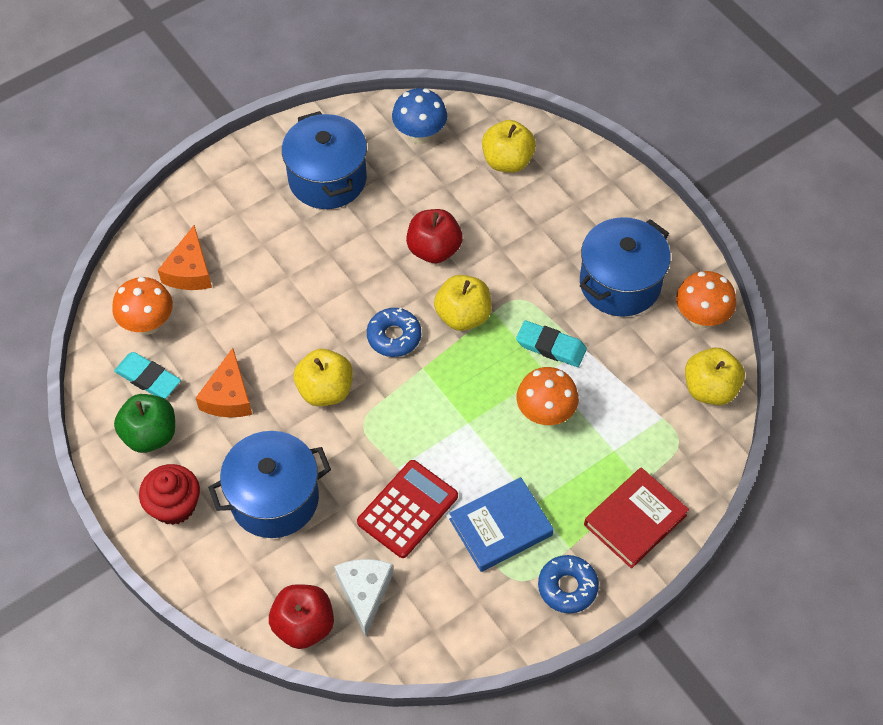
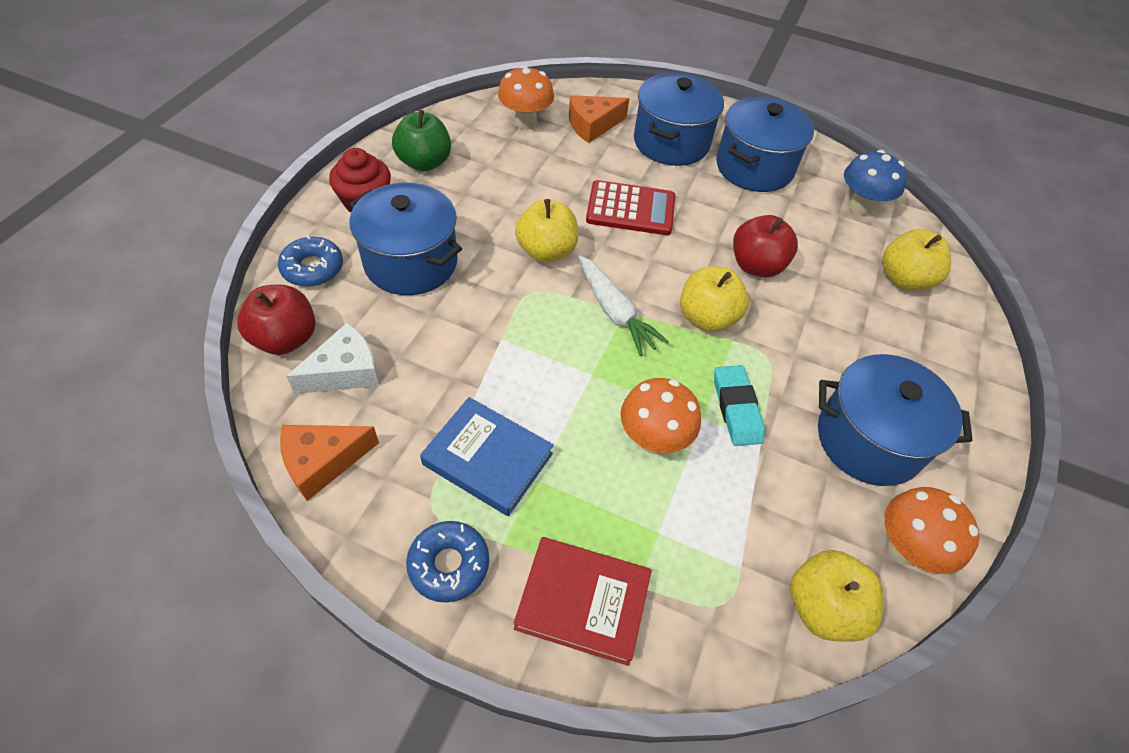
camera: 55 degrees right, 5 degrees down
(148, 378) = (476, 141): turquoise eraser -> none
(228, 396) = (494, 193): orange cheese -> orange cheese (323, 462)
(255, 222) = (671, 142): none -> blue pot
(394, 336) = (640, 275): blue donut -> blue donut (313, 268)
(408, 509) = (460, 366): red calculator -> red calculator (630, 209)
(419, 375) = (615, 312): none -> white carrot

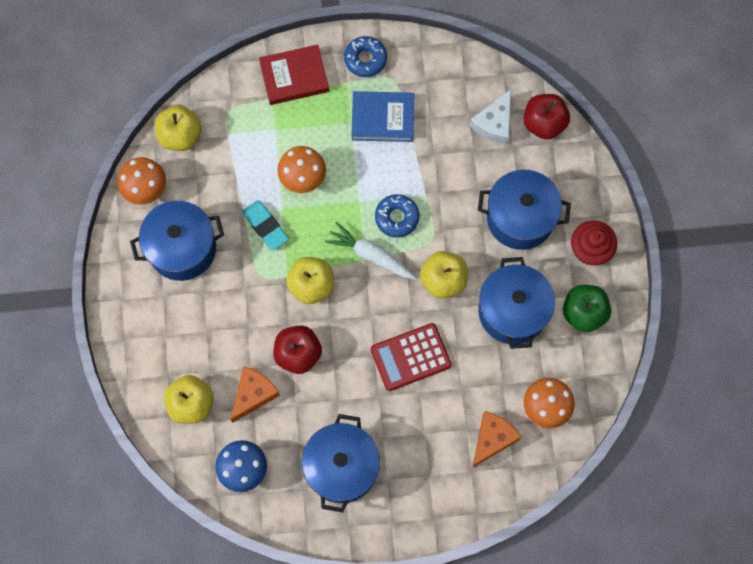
camera: 155 degrees right, 20 degrees up
(313, 268) = (574, 177): blue donut -> blue donut (397, 217)
(323, 462) = (462, 71): orange cheese -> orange cheese (253, 394)
(671, 142) = (420, 457): blue pot -> blue pot (512, 311)

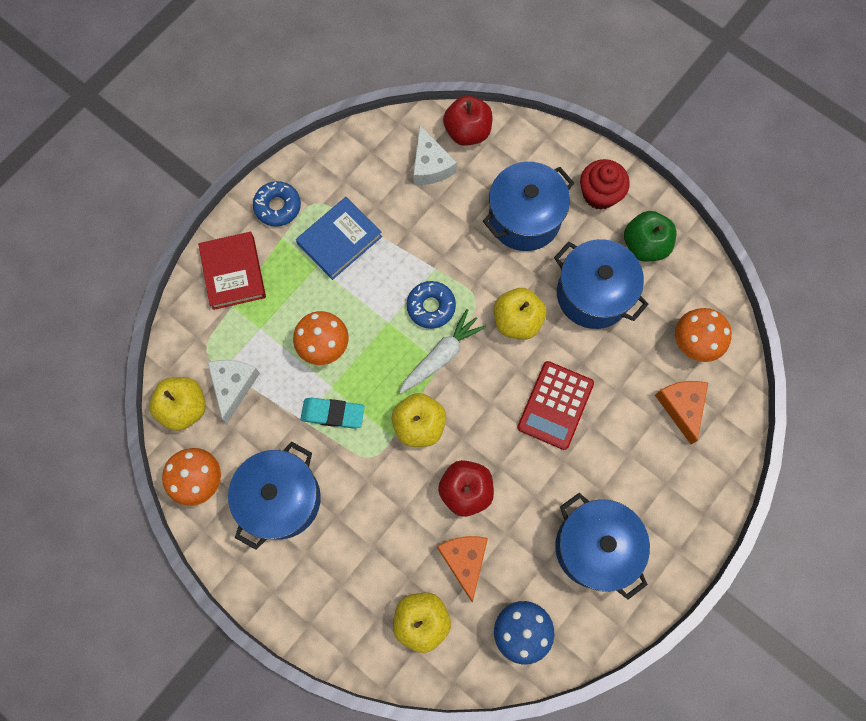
camera: 45 degrees left, 0 degrees up
(223, 150) = (233, 386): none -> white cheese
(294, 77) = (233, 272): red book -> red book turned 45 degrees counterclockwise
(370, 255) = (441, 356): white carrot -> white carrot turned 150 degrees clockwise

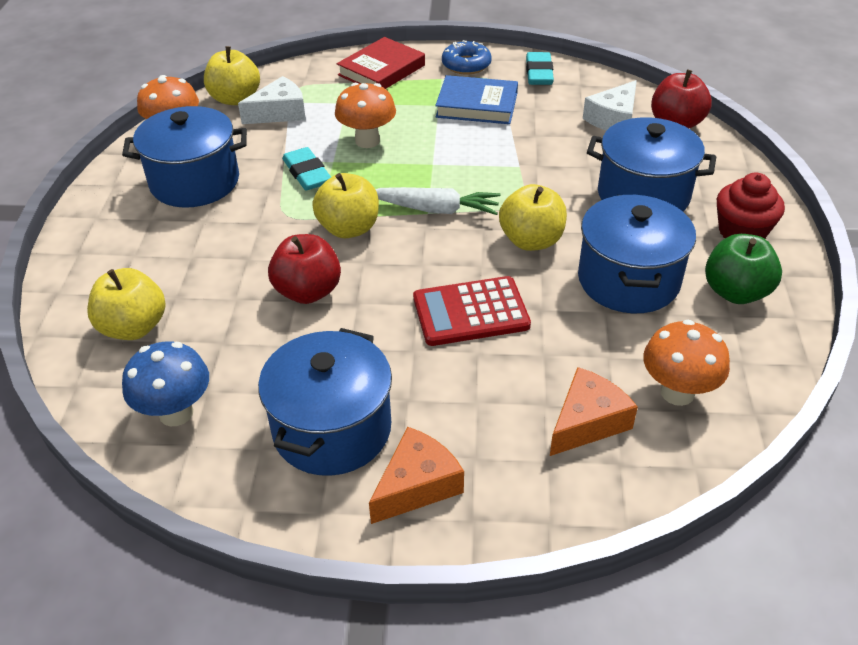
camera: 55 degrees right, 30 degrees down
(332, 166) = (539, 73): none -> turquoise eraser
(431, 307) = (478, 181): blue donut -> none
(464, 560) = (227, 327): orange cheese -> orange cheese (417, 485)

